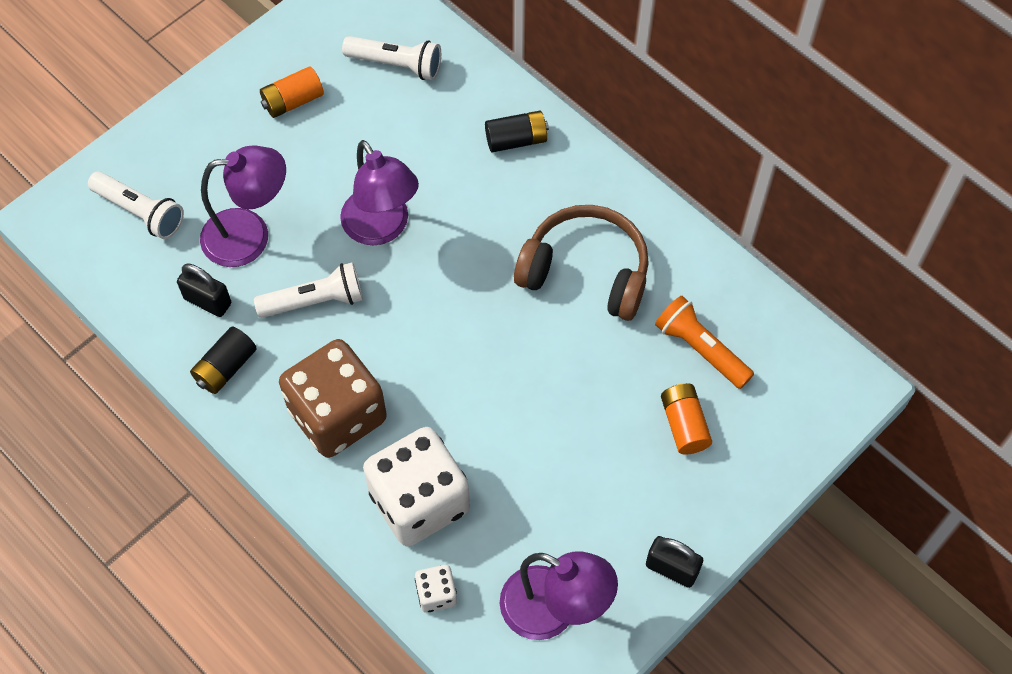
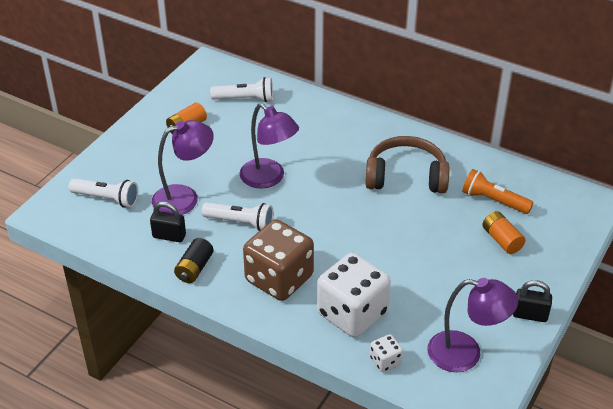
camera: 15 degrees left, 20 degrees down
(315, 301) = (240, 223): white flashlight -> white flashlight turned 45 degrees clockwise
(516, 140) = (335, 122): black battery -> none

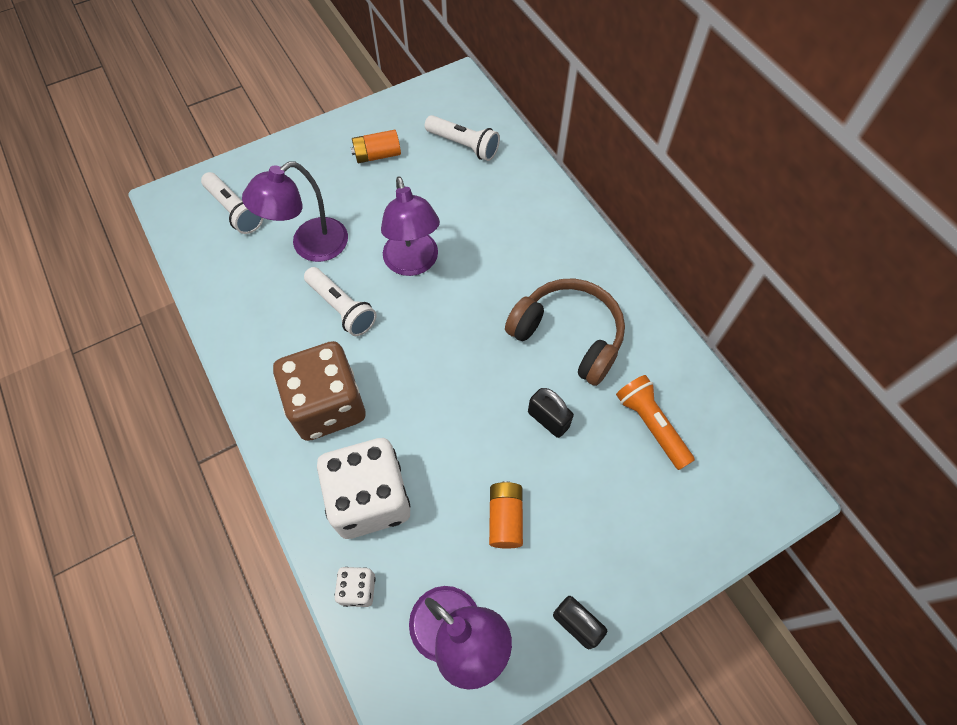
camera: 30 degrees right, 20 degrees up
(169, 236) = (259, 288): black padlock -> black padlock (548, 419)
(184, 197) = (310, 246): purple lamp -> purple lamp turned 135 degrees clockwise
(194, 268) = (253, 344): black battery -> none
(502, 240) = (620, 489): orange battery -> orange battery (505, 518)

